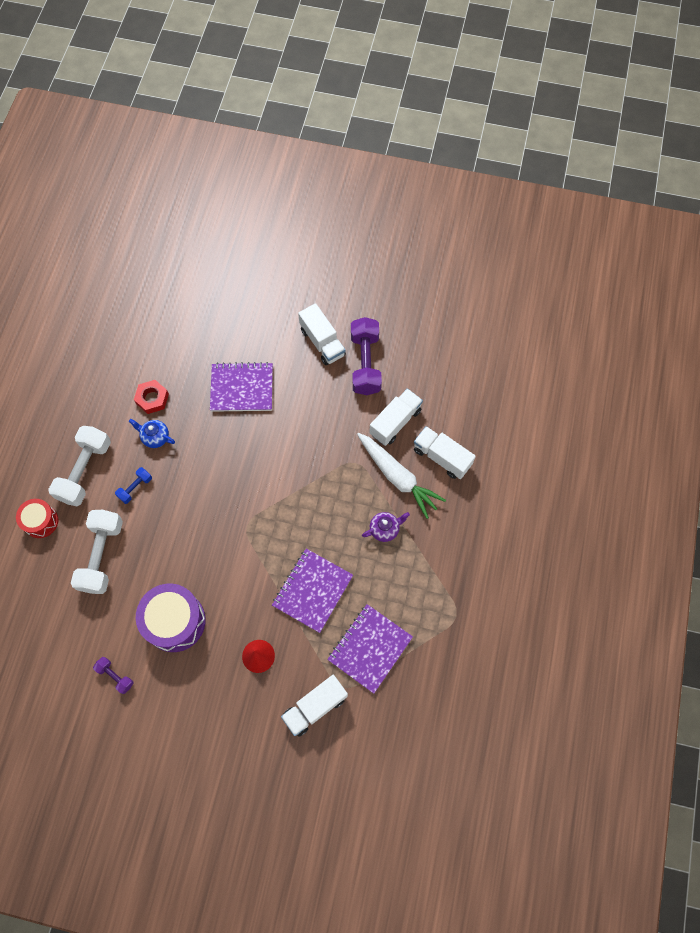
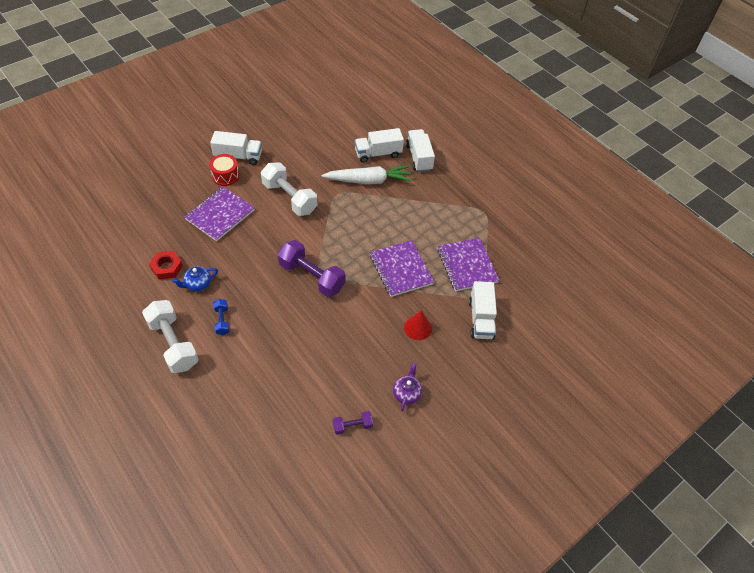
camera: 55 degrees left, 15 degrees down
(41, 521) = (180, 399): red drum -> red drum (225, 176)
(102, 555) = (251, 375): white dumbbell -> white dumbbell (289, 198)
(175, 621) = (347, 361): purple drum -> none
(365, 363) = (277, 147): purple dumbbell -> purple dumbbell (311, 276)
(385, 529) = (396, 208): purple teapot -> purple teapot (406, 394)
(395, 422) = (332, 159): white truck -> white truck (419, 157)

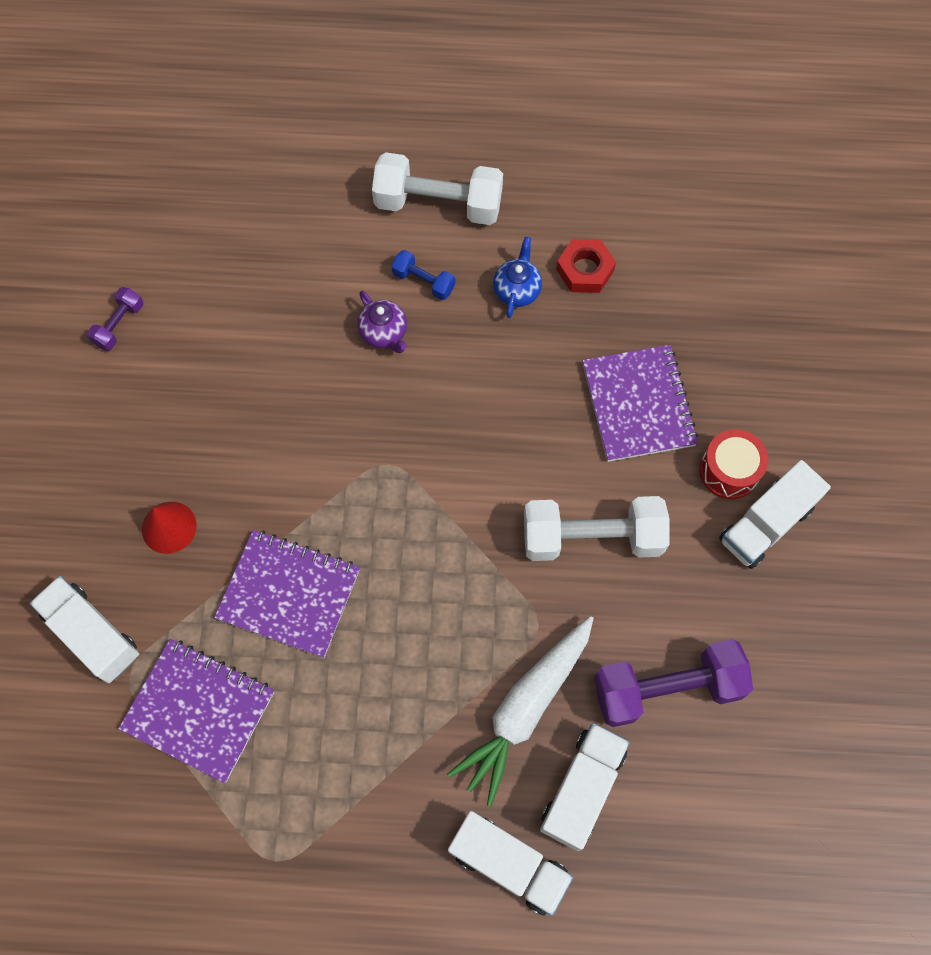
camera: 135 degrees right, 15 degrees up
(311, 276) = (395, 450): purple dumbbell -> purple dumbbell (667, 688)
(406, 394) = (92, 424): purple teapot -> purple teapot (384, 333)

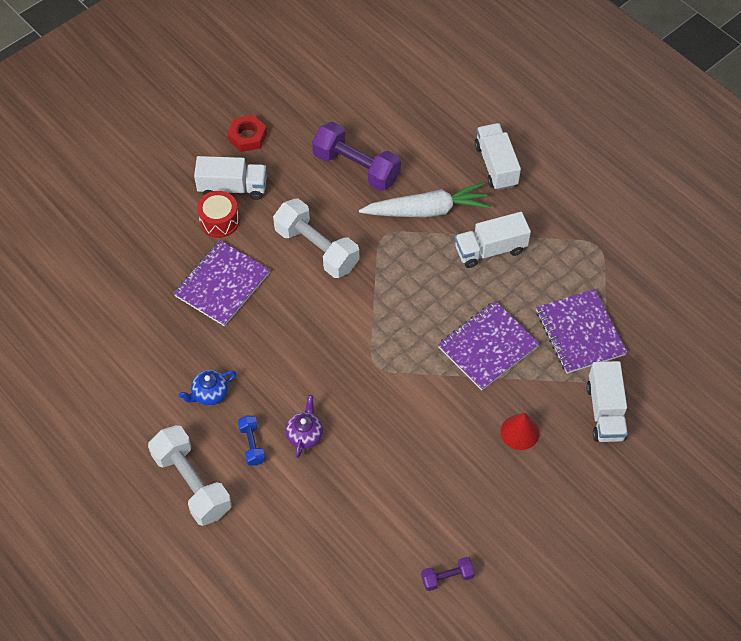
camera: 135 degrees left, 10 degrees down
(289, 594) = (488, 347): purple notebook -> purple notebook turned 75 degrees clockwise
(582, 789) = (435, 164): white truck -> white truck (490, 250)
(585, 270) = (162, 372): red nut -> red nut (247, 136)

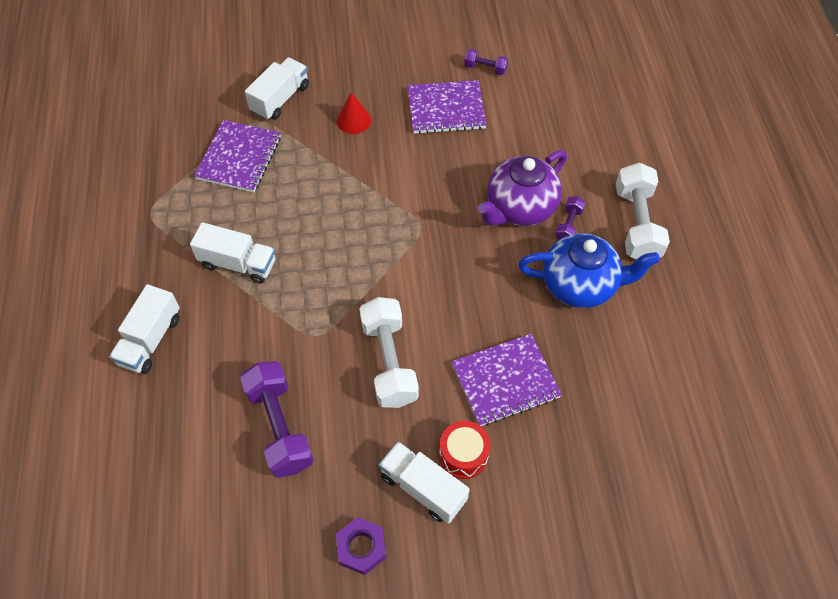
camera: 145 degrees left, 0 degrees up
(210, 394) = (580, 285): blue teapot -> blue teapot, size x2.03
(247, 136) = (361, 547): red nut -> purple nut
(252, 444) = (568, 225): blue dumbbell -> purple dumbbell
(305, 435) = (520, 208): purple teapot -> purple teapot, size x2.03
(426, 210) = (256, 336): white carrot -> none
(488, 347) = (319, 189): purple notebook -> purple notebook (446, 109)

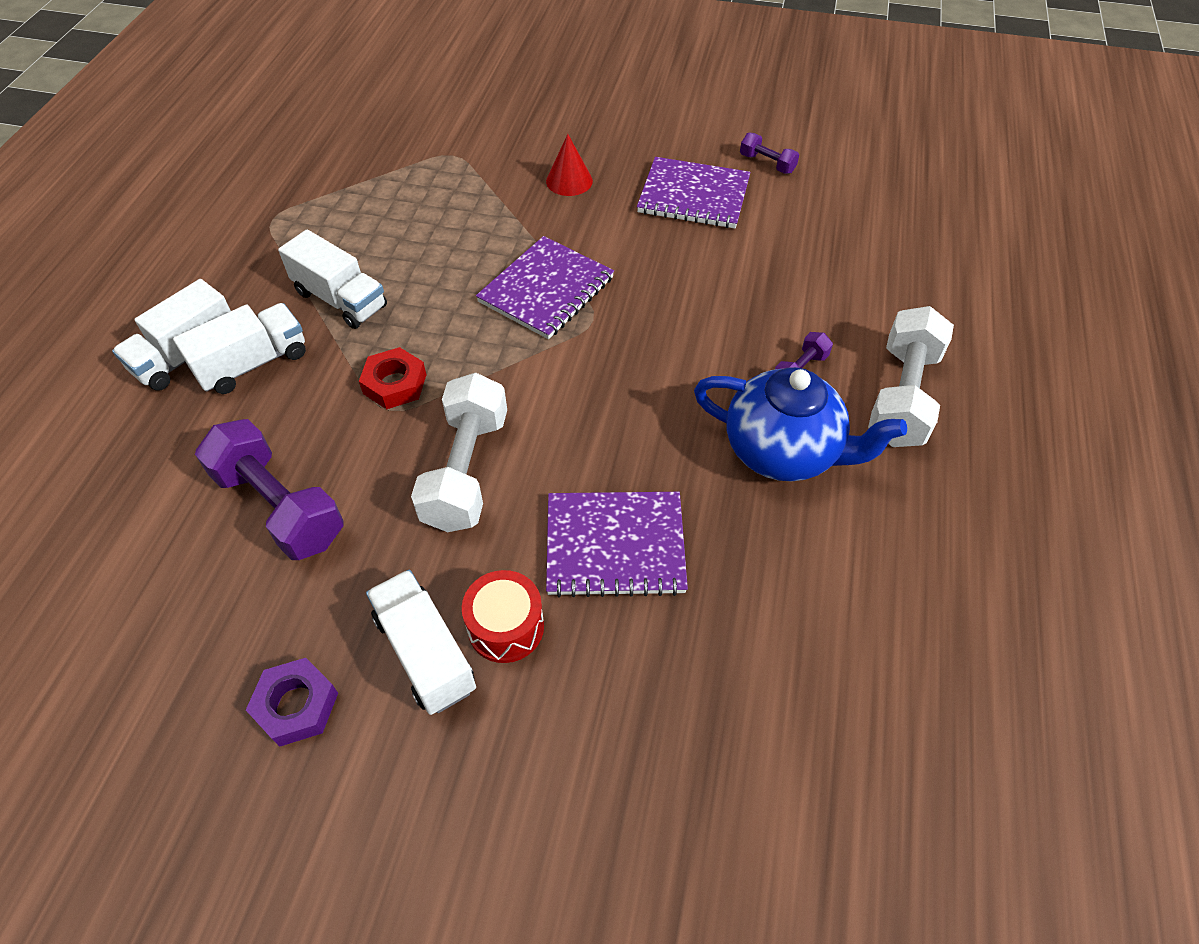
camera: 20 degrees right, 5 degrees down
(239, 158) = (408, 187): purple notebook -> purple notebook (546, 290)
(279, 427) = (279, 507): purple dumbbell -> purple dumbbell turned 45 degrees counterclockwise
(280, 99) = (492, 139): white truck -> white truck (253, 363)
(310, 316) = (395, 384): none -> red nut
(520, 208) = (739, 332): purple teapot -> none

